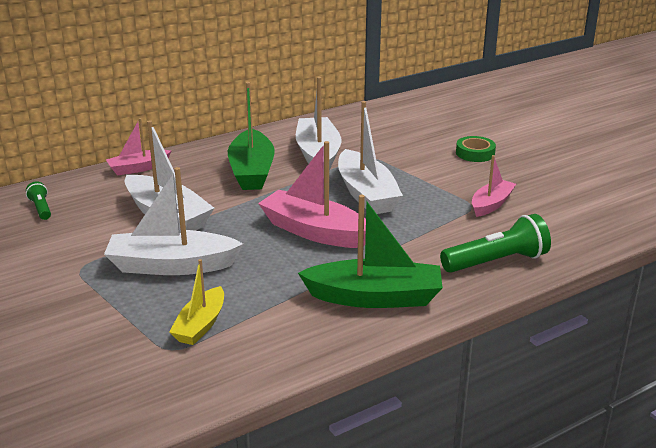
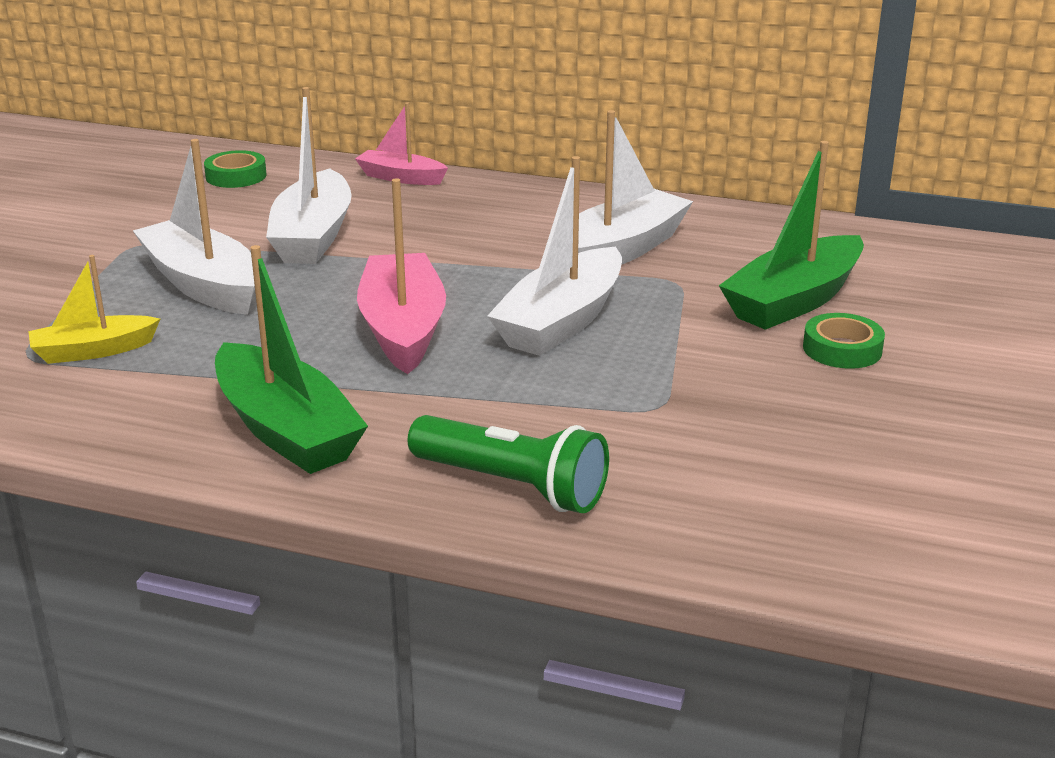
camera: 50 degrees right, 0 degrees up
(41, 208) = (236, 176): green flashlight -> green tape
(251, 171) = (500, 233): green boat -> green boat (794, 301)
(491, 204) = (690, 420): pink boat -> none

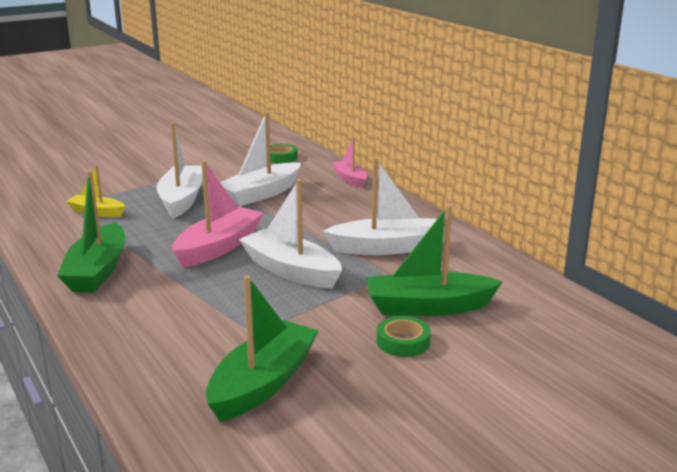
camera: 40 degrees right, 5 degrees down
(512, 486) = (128, 332): green flashlight -> none
(561, 321) = (291, 271): white boat -> white boat turned 60 degrees clockwise
(793, 462) = (263, 383): none -> green boat

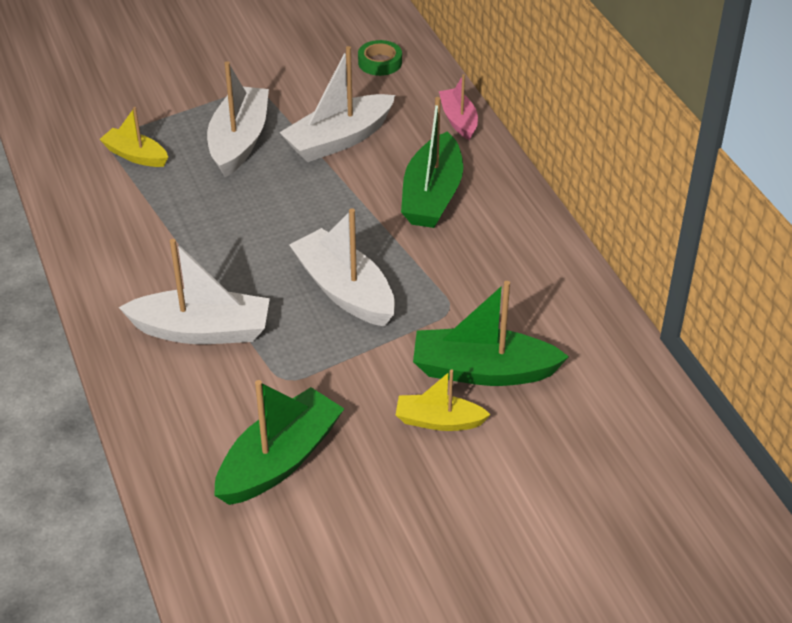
camera: 10 degrees right, 20 degrees up
(97, 271) = (129, 264): green boat -> green boat (432, 195)
(218, 247) = (270, 239): pink boat -> none
(386, 248) = (465, 263): white boat -> white boat (202, 330)
(403, 342) = (439, 421): green tape -> yellow boat

